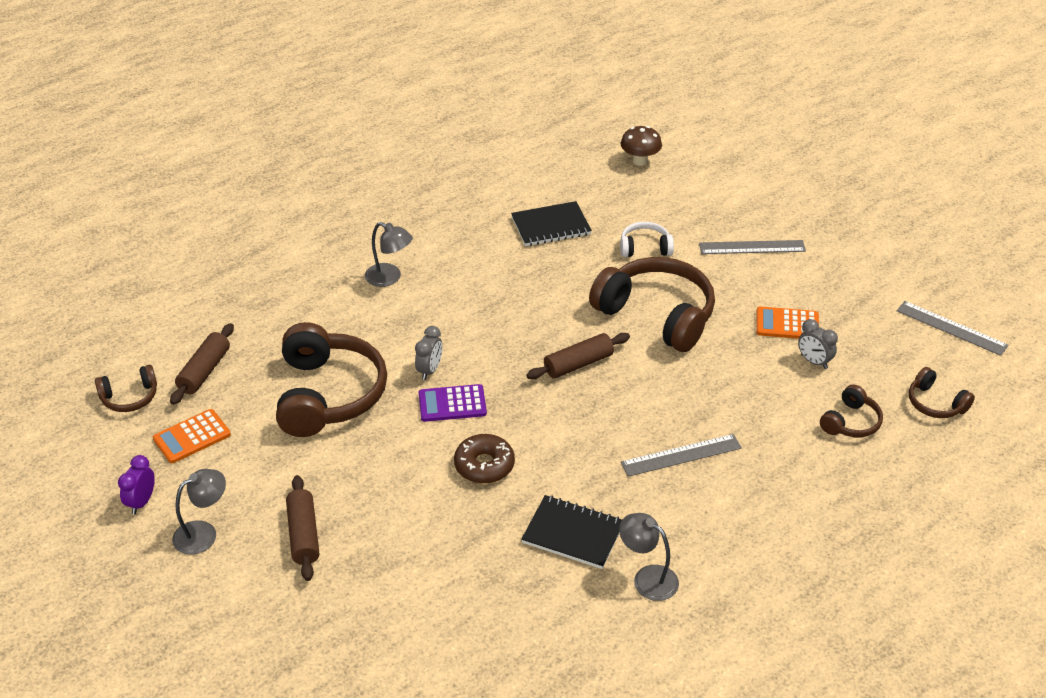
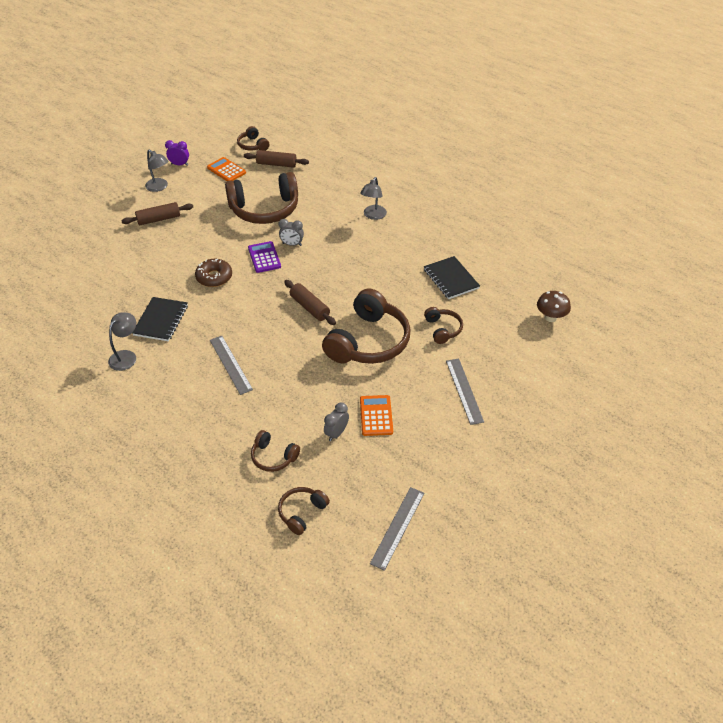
camera: 80 degrees right, 5 degrees up
(645, 248) = (443, 329): white headphones -> brown headphones

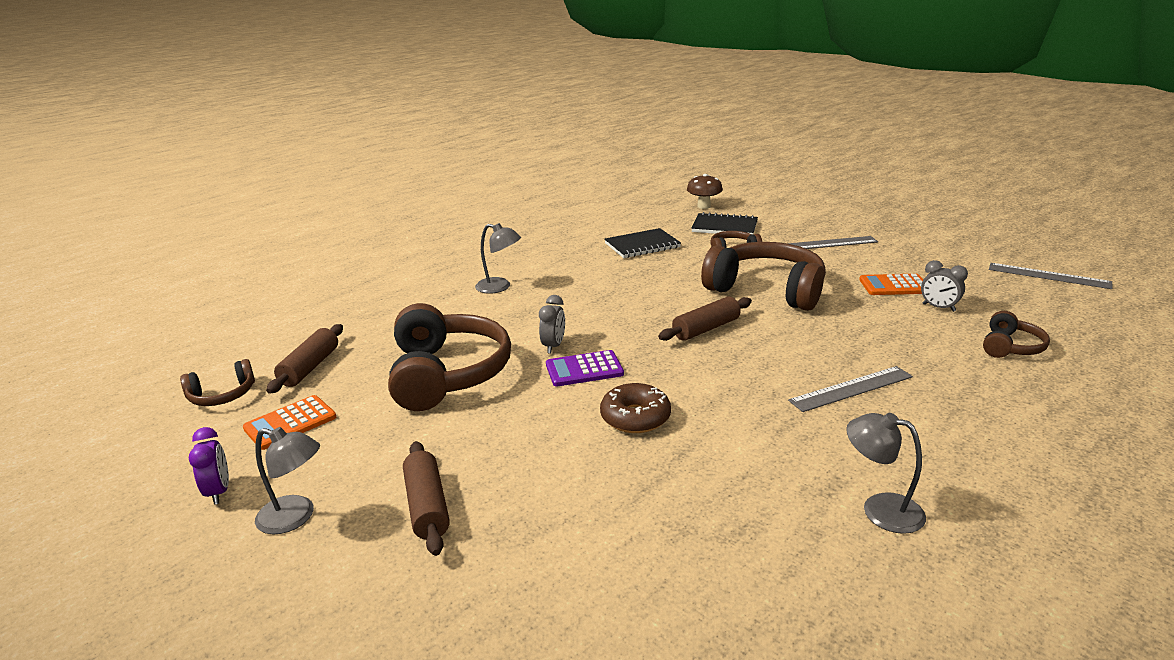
camera: 85 degrees left, 20 degrees down
(159, 187) = (295, 517): grey lamp -> grey lamp turned 60 degrees clockwise
(161, 320) = (765, 472): black notebook -> black notebook (724, 227)
(179, 164) = (218, 492): purple clock -> purple clock turned 150 degrees clockwise
(302, 512) = (1082, 326): brown headphones -> none

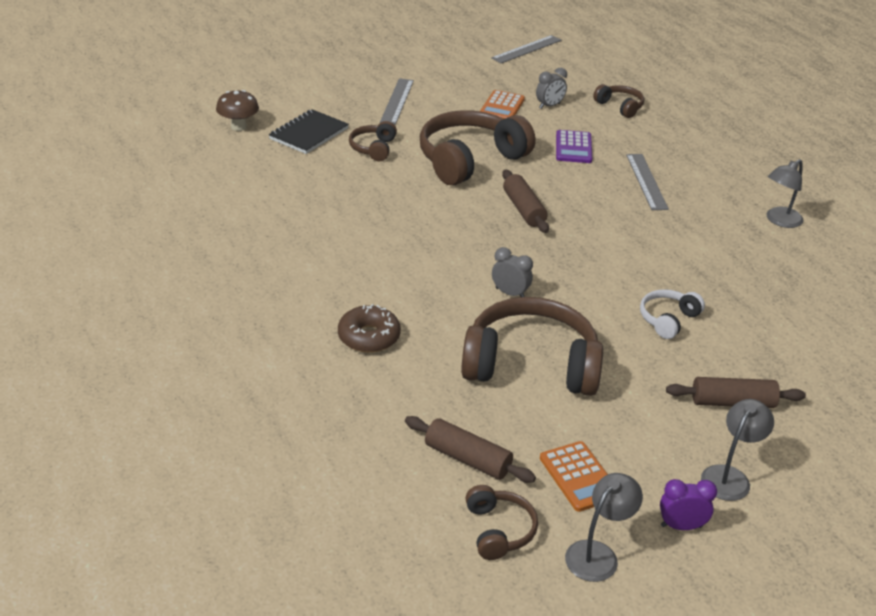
camera: 75 degrees left, 10 degrees up
(499, 287) = (352, 300): grey lamp -> grey lamp (598, 554)
(565, 441) = (668, 319): none -> white headphones
(584, 369) = (561, 286): purple calculator -> purple calculator (573, 147)
(635, 417) = (647, 280): brown donut -> brown donut (369, 337)
(642, 245) = (315, 190): black notebook -> none

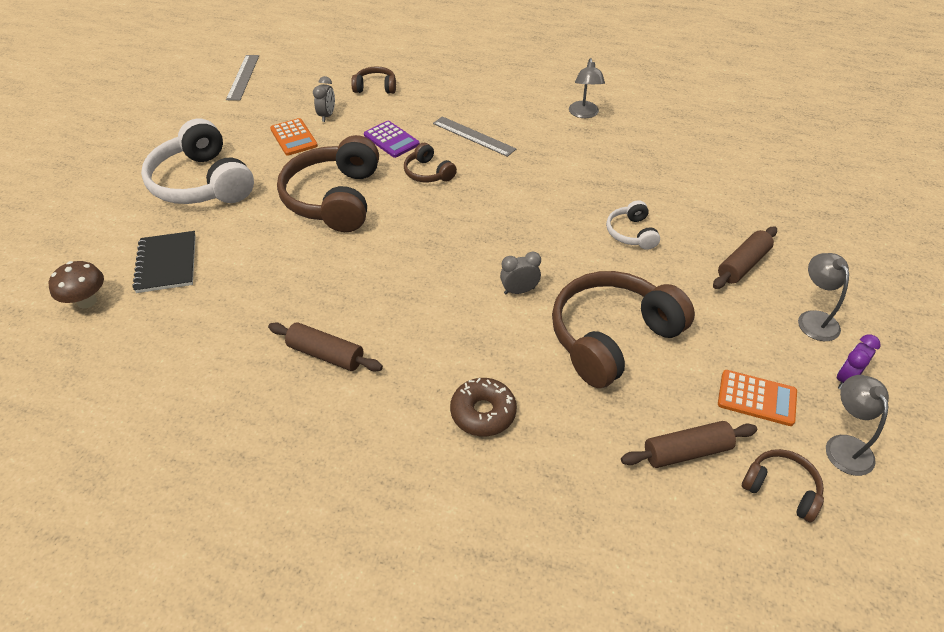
camera: 45 degrees left, 10 degrees up
(373, 148) = (244, 239): brown headphones -> brown headphones (428, 173)
(397, 101) = (202, 183): grey ruler -> white headphones
(524, 209) = (430, 214): brown rolling pin -> brown rolling pin (326, 354)

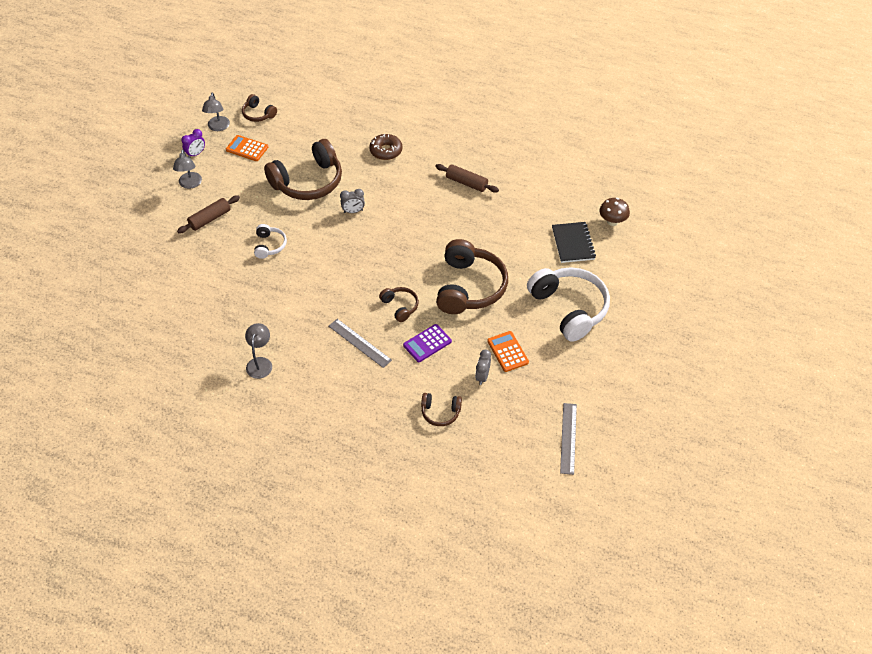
camera: 175 degrees left, 5 degrees up
(391, 140) = (427, 343): purple calculator -> purple calculator turned 90 degrees counterclockwise
(686, 452) = (293, 129): brown rolling pin -> none

